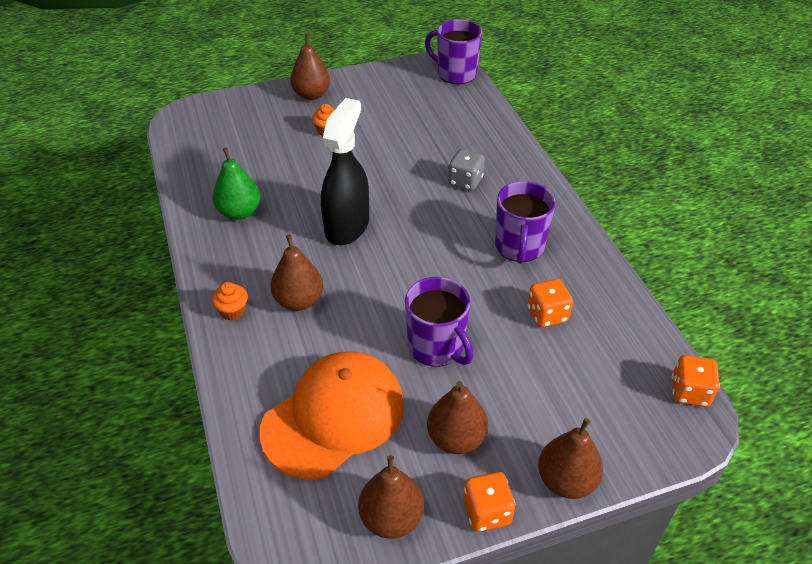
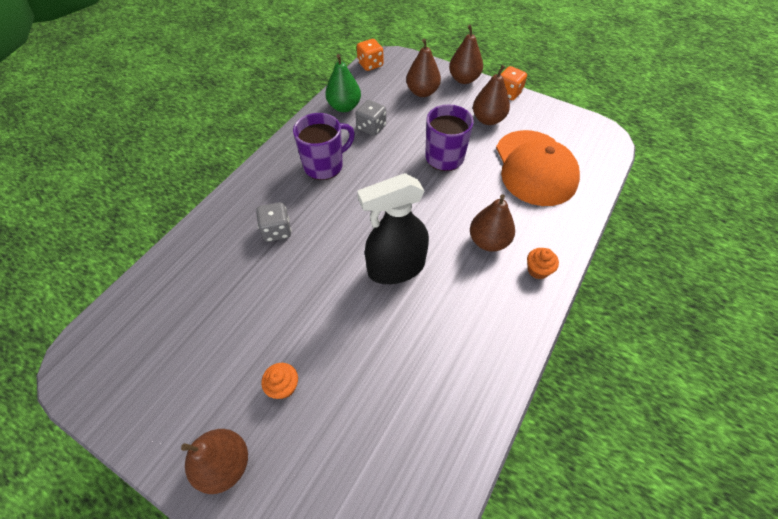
camera: 130 degrees left, 10 degrees up
(239, 212) = (456, 357): green pear -> green pear (344, 107)
(333, 416) = (535, 168): orange cap -> orange cap turned 105 degrees counterclockwise
(391, 518) = (550, 117): brown pear -> brown pear (422, 92)
(455, 73) = (90, 345): purple mug -> none
(547, 314) = (371, 127): orange dice -> grey dice

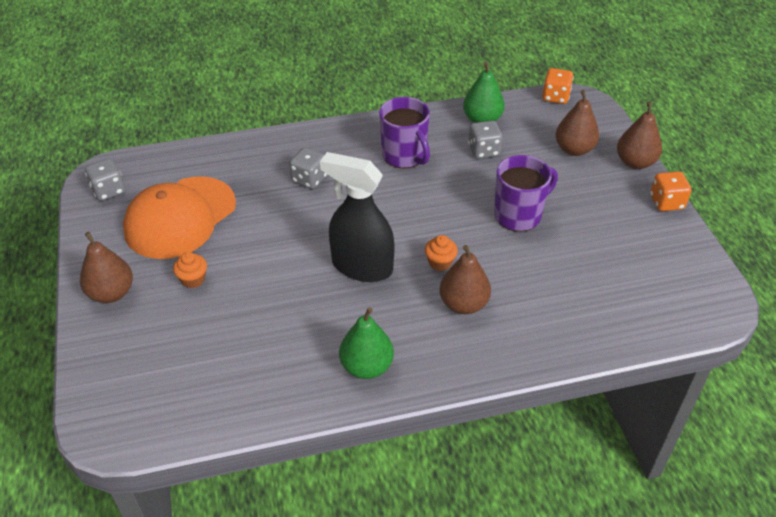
camera: 45 degrees right, 10 degrees down
(103, 374) = (108, 191): none -> grey dice
(324, 165) = (404, 156): purple mug -> purple mug turned 45 degrees clockwise
(488, 119) = (608, 212): brown pear -> none
(489, 338) = (366, 367): none -> green pear
(535, 168) = (595, 281): orange cap -> orange cap (180, 218)
(538, 270) = (476, 356): orange cupcake -> orange cupcake (440, 262)

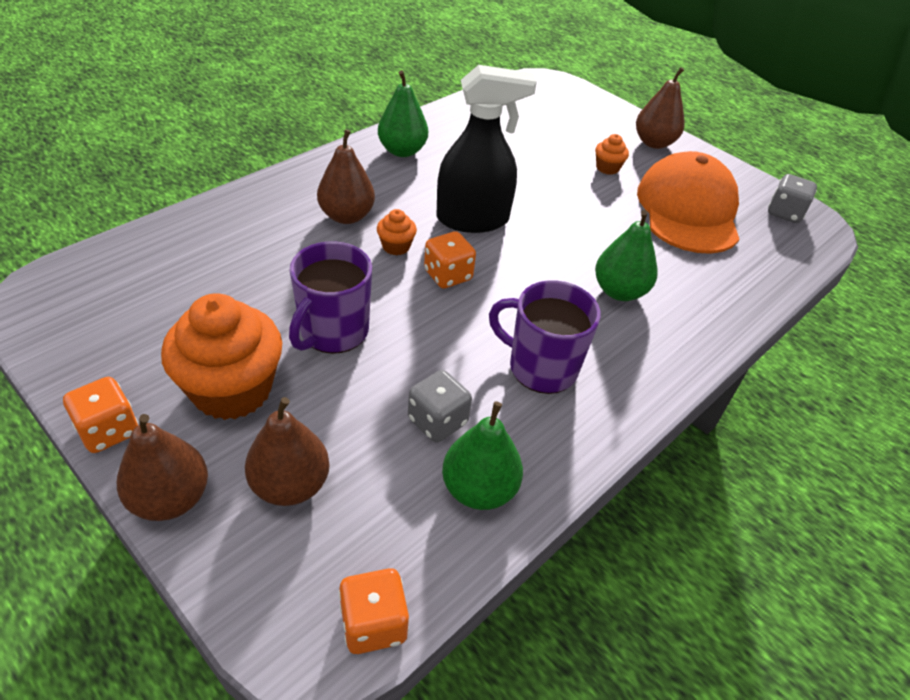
camera: 145 degrees right, 0 degrees up
(309, 179) = (619, 291): grey dice -> green pear
(417, 227) = (448, 275): none -> orange dice
(593, 201) = (232, 390): none -> orange cupcake

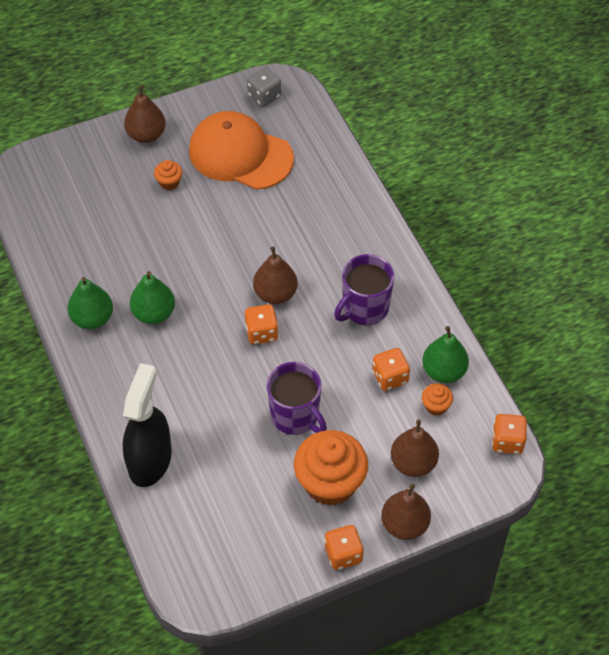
camera: 65 degrees left, 10 degrees up
(346, 216) = (170, 380): brown pear -> brown pear (275, 294)
(396, 246) = (218, 356): orange cupcake -> orange cupcake (436, 406)
(437, 421) = (390, 377): grey dice -> orange dice
(473, 219) = (203, 297): black spray bottle -> black spray bottle (150, 460)
(619, 291) = (311, 236): green pear -> green pear (154, 313)

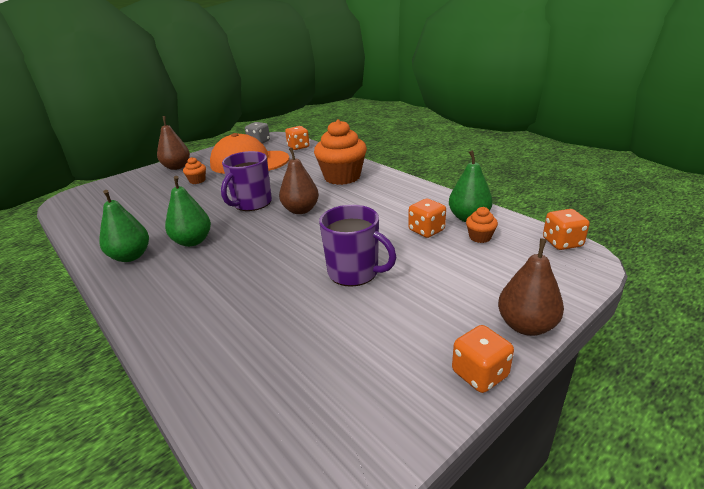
camera: 15 degrees left, 25 degrees down
(150, 460) = (201, 346): black spray bottle -> none
(261, 332) = (297, 231): orange dice -> orange dice (298, 147)
(330, 483) = (420, 312): orange cupcake -> orange cupcake (342, 177)
(364, 308) = (379, 202): purple mug -> purple mug (252, 203)
(413, 463) = (492, 276): brown pear -> none

